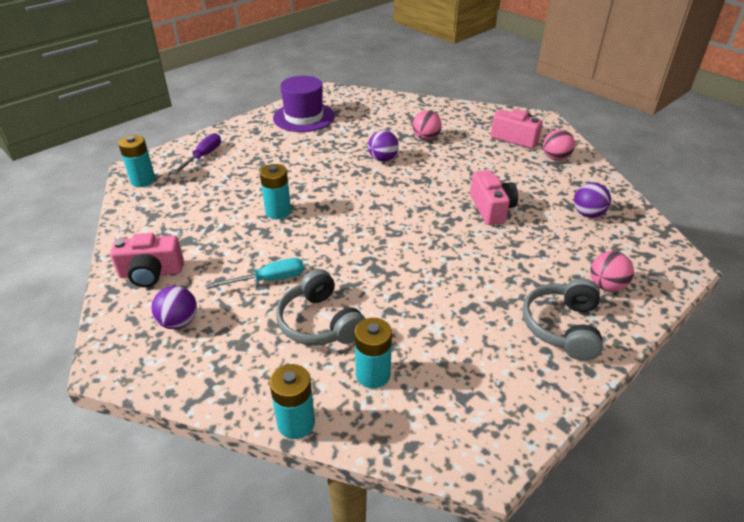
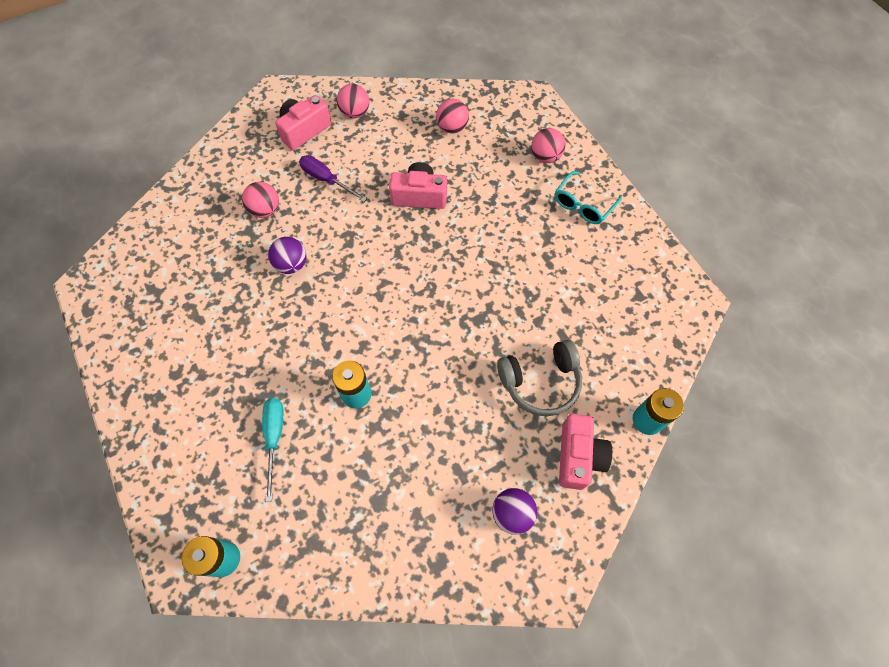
camera: 75 degrees left, 25 degrees up
(151, 273) = (427, 544): pink camera -> pink camera (578, 456)
(203, 156) = (194, 473): purple screwdriver -> purple screwdriver (326, 180)
(269, 280) = (470, 419): turquoise screwdriver -> turquoise screwdriver (274, 437)
(304, 117) = (147, 330): purple hat -> none
(373, 374) = (608, 352): turquoise battery -> none
(562, 327) = (583, 205): grey headphones -> turquoise glasses
(588, 214) = (452, 128): purple ball -> pink ball

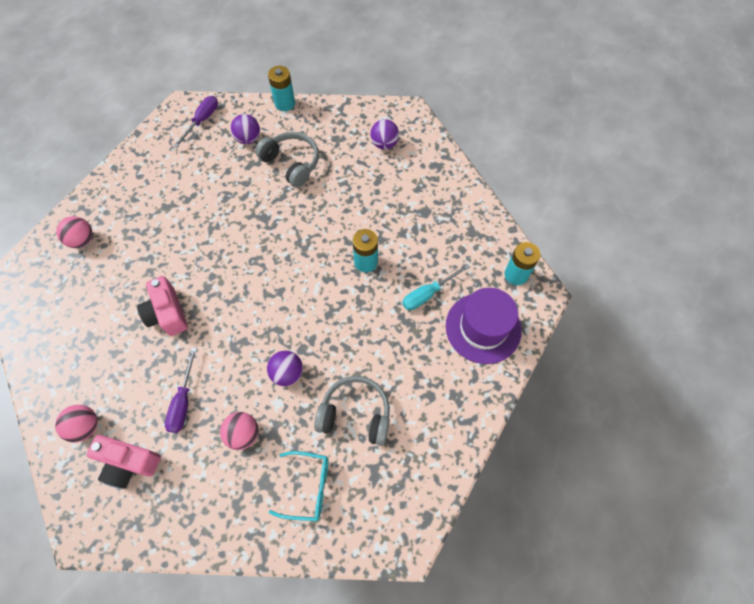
camera: 120 degrees left, 0 degrees up
(195, 472) = (483, 328): none -> purple hat
(212, 301) = (355, 414): none -> grey headphones
(452, 128) = (74, 327): pink ball -> none
(578, 456) = (329, 127): pink camera -> none
(583, 205) = (124, 195): turquoise glasses -> turquoise glasses (308, 487)
(605, 351) = (248, 139): none -> purple ball
(660, 313) = (202, 120): none -> purple screwdriver

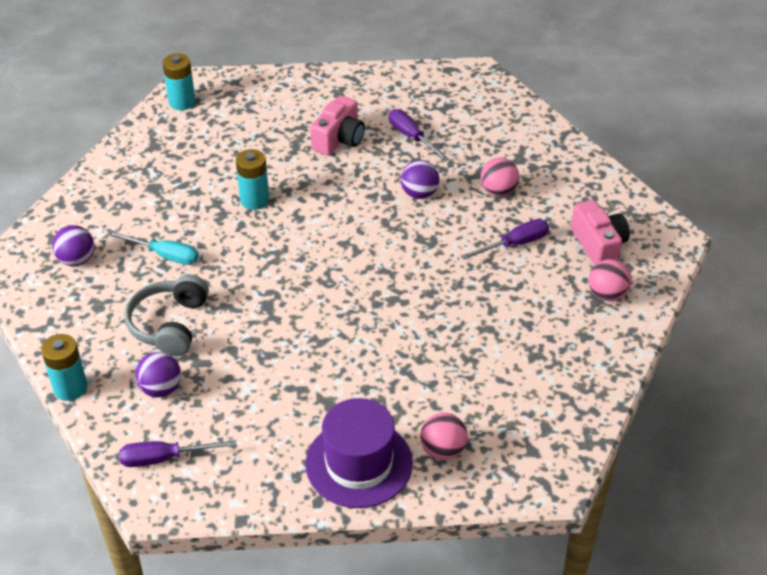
camera: 125 degrees left, 20 degrees down
(167, 313) = (449, 311): pink camera -> pink camera (339, 139)
(308, 487) = (495, 135): turquoise glasses -> none
(355, 414) = (411, 137): grey headphones -> purple screwdriver
(428, 294) = (253, 145): turquoise screwdriver -> turquoise screwdriver (164, 255)
(483, 328) = (258, 101): purple hat -> purple hat (359, 463)

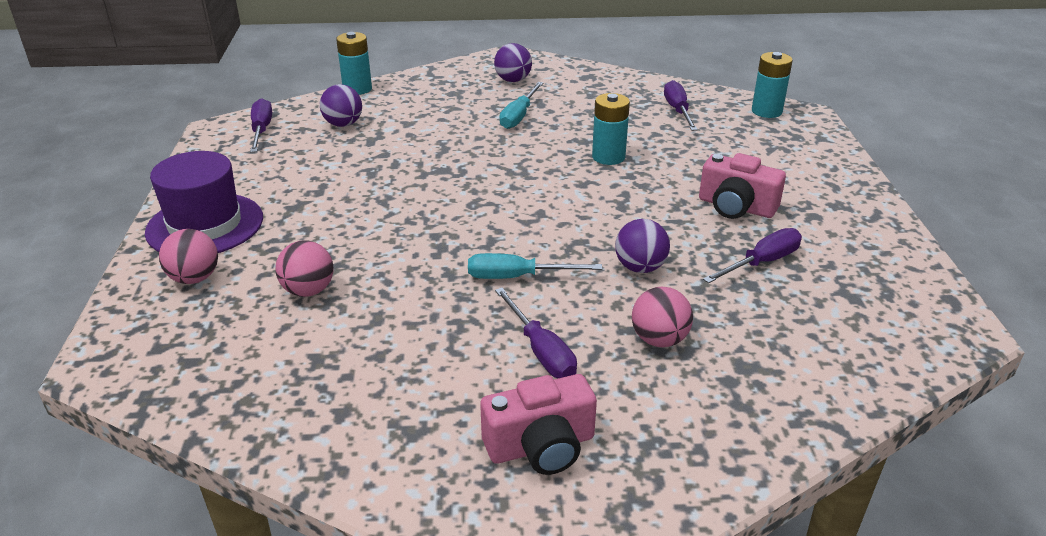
camera: 90 degrees right, 10 degrees down
(169, 324) = (423, 123): grey headphones -> none
(171, 152) = (678, 110): none -> purple screwdriver
(433, 255) = (517, 277): none -> turquoise screwdriver
(607, 294) = (424, 446): pink ball -> pink ball (308, 290)

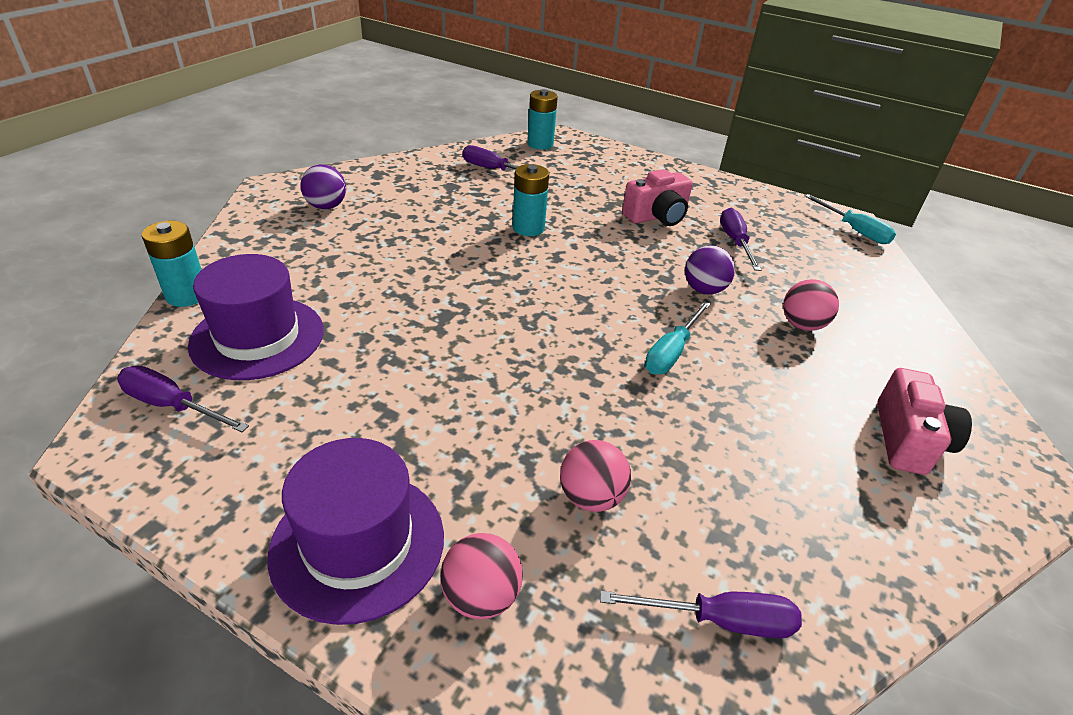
camera: 60 degrees left, 5 degrees up
(343, 124) = (257, 337): purple ball -> purple hat
(519, 116) = (400, 234): turquoise screwdriver -> turquoise screwdriver (854, 230)
(541, 351) = (786, 386): purple screwdriver -> purple screwdriver (719, 620)

